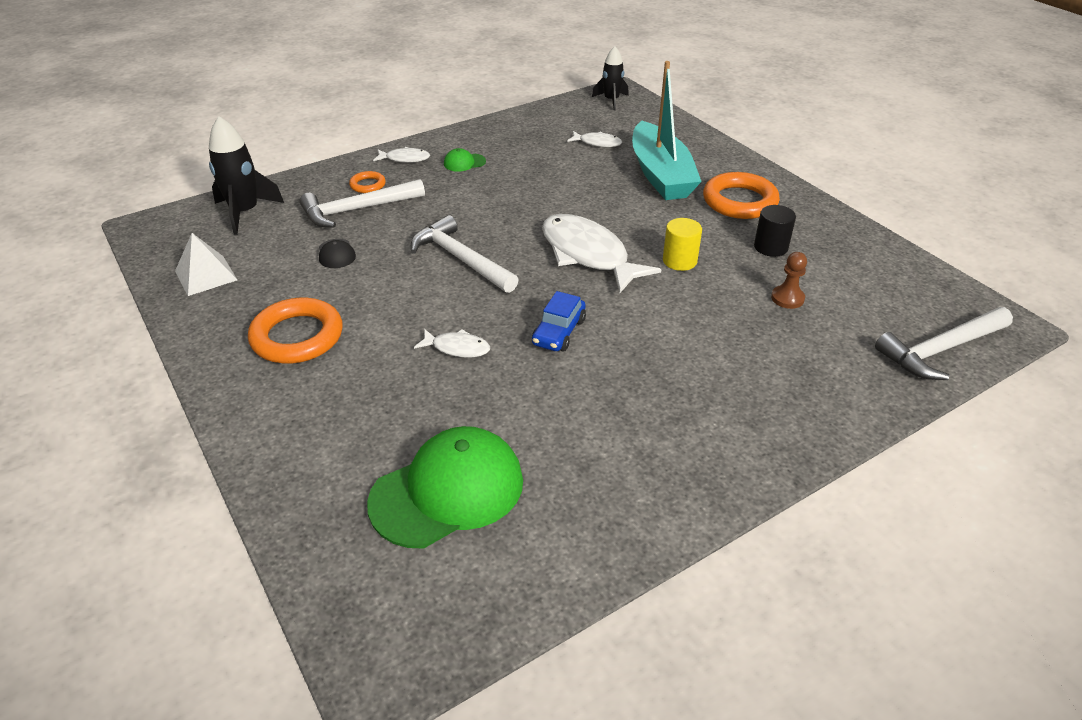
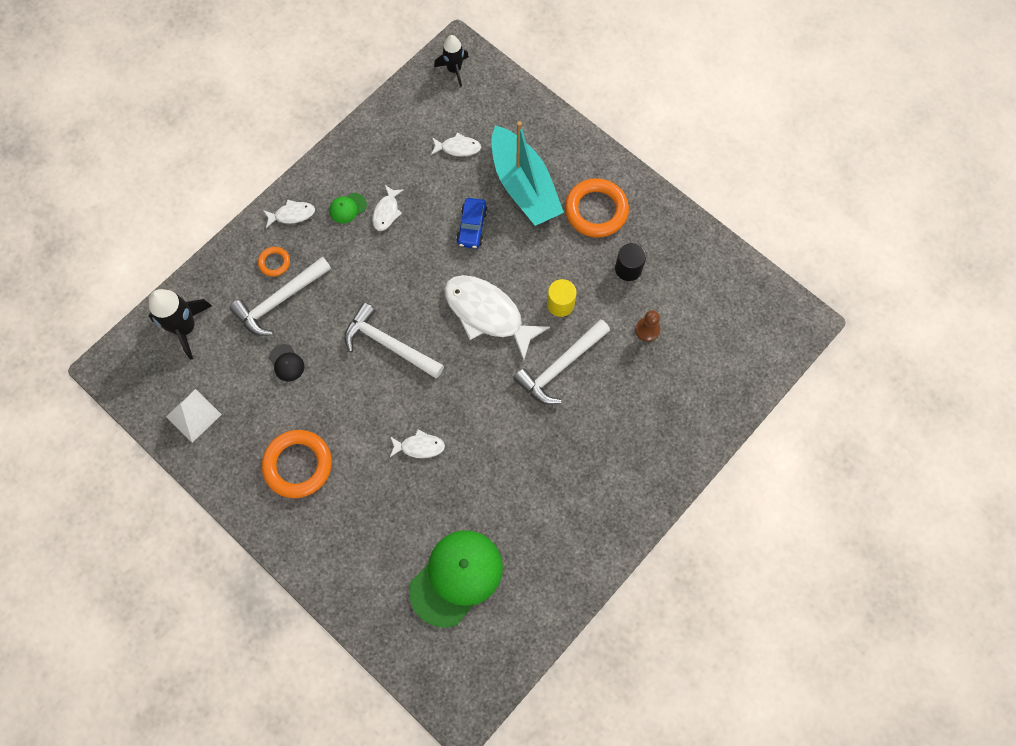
camera: 15 degrees left, 30 degrees up
(504, 170) = (386, 212): none -> white fish
(559, 332) = (488, 411): blue car -> blue car (472, 227)
(941, 350) = (757, 361): white hammer -> white hammer (560, 366)

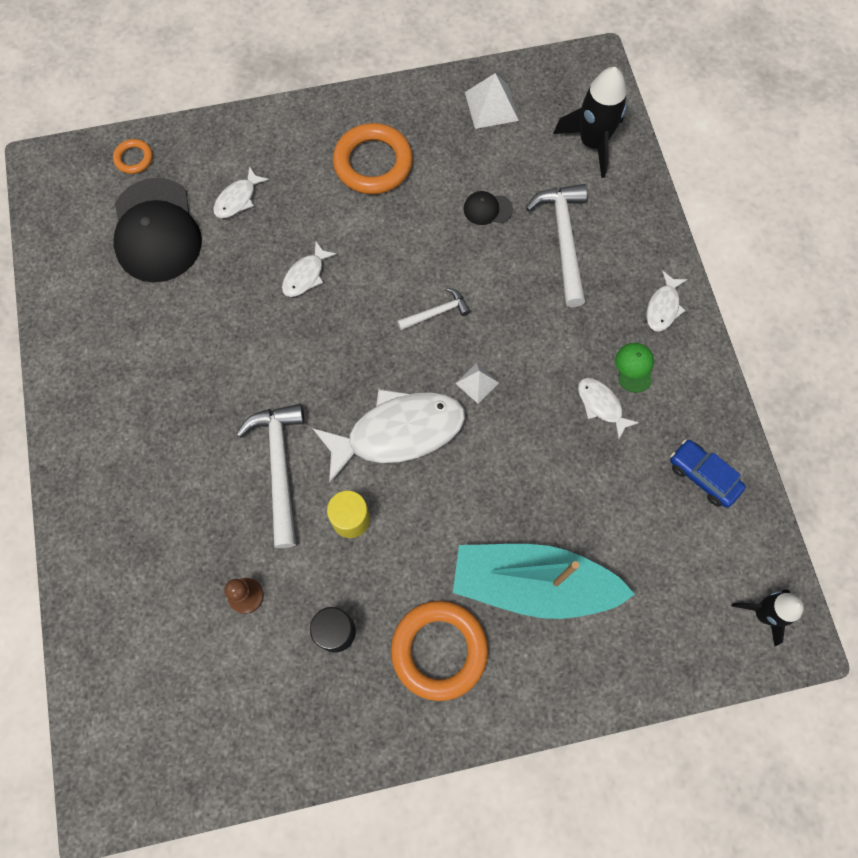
camera: 125 degrees right, 0 degrees up
(274, 263) = (613, 258): orange ring -> orange ring (134, 158)
(389, 344) = (436, 312): white hammer -> white hammer, size x0.53
(422, 289) = (477, 383): none -> white pyramid
(456, 578) = (156, 231): green cap -> black cap
(458, 148) = (639, 541): white fish -> white fish (238, 199)
(472, 227) = (518, 486): blue car -> blue car (703, 476)

